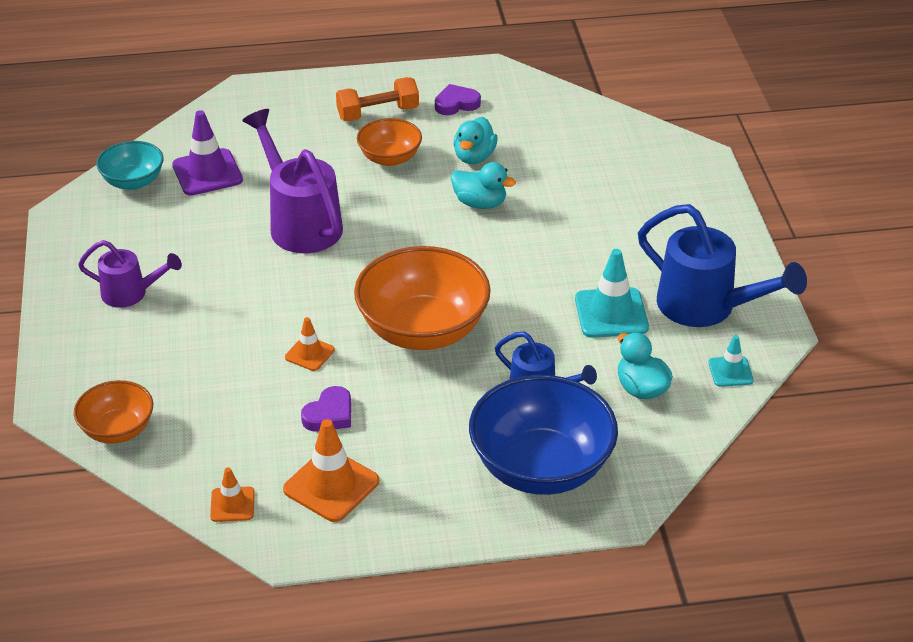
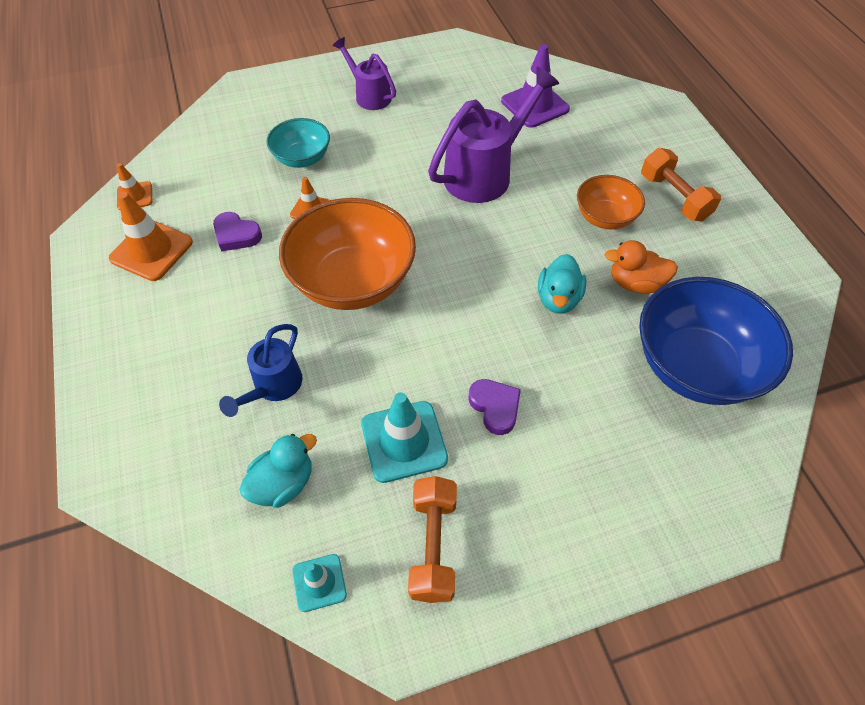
camera: 80 degrees right, 15 degrees up
(117, 430) = (217, 121): orange bowl -> none
(130, 293) = (369, 95): purple watering can -> purple watering can turned 135 degrees clockwise
(133, 181) = (507, 68): turquoise bowl -> turquoise bowl (302, 158)
(456, 104) = (722, 255): purple heart -> purple heart (495, 407)
(474, 157) = (635, 283): turquoise duck -> orange duck
(541, 467) = (166, 401): blue bowl -> blue bowl (695, 366)
(706, 307) = (433, 546): blue watering can -> orange dumbbell

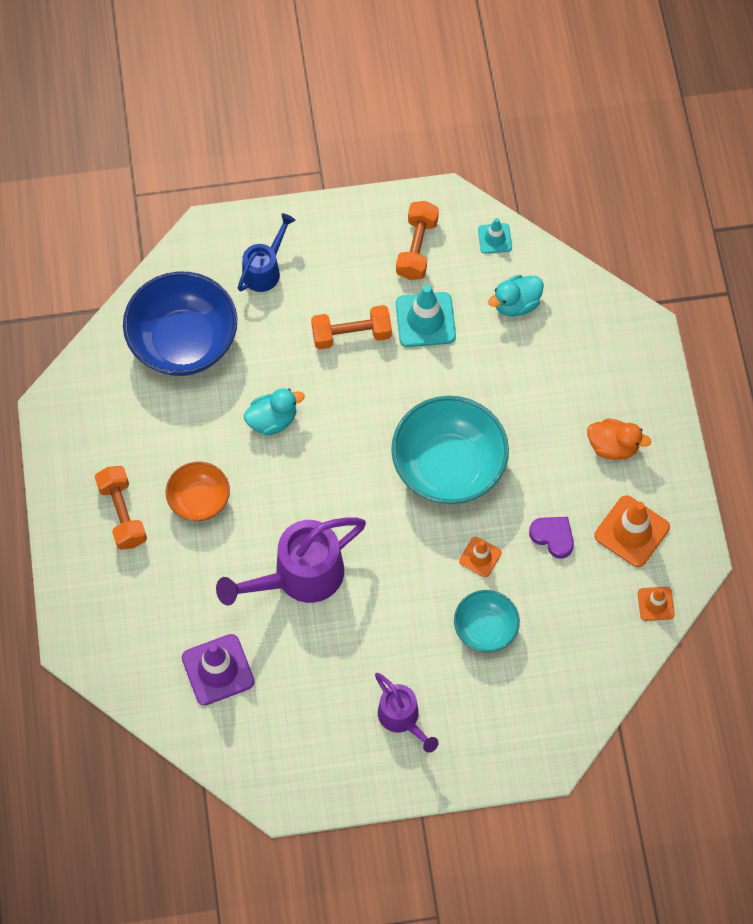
camera: 170 degrees left, 10 degrees up
(273, 386) = (521, 378): blue watering can -> blue watering can (264, 270)
(352, 281) = (448, 467): orange bowl -> turquoise bowl
(495, 407) = (351, 334): purple heart -> orange dumbbell
(558, 299) = (272, 420): turquoise duck -> turquoise duck turned 45 degrees clockwise
(635, 283) = (200, 424): orange duck -> orange duck (613, 446)

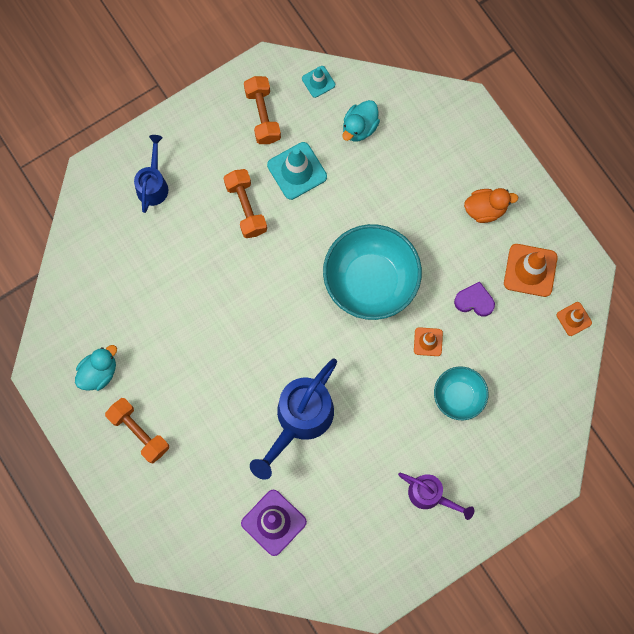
camera: 25 degrees left, 10 degrees up
(184, 342) = (118, 272): blue bowl -> none
(199, 500) = (193, 394): orange bowl -> none
(272, 420) = (218, 304): turquoise duck -> turquoise duck (99, 372)
(299, 576) = (300, 419): purple watering can -> blue watering can
(351, 334) = (246, 208): orange dumbbell -> orange dumbbell turned 75 degrees counterclockwise

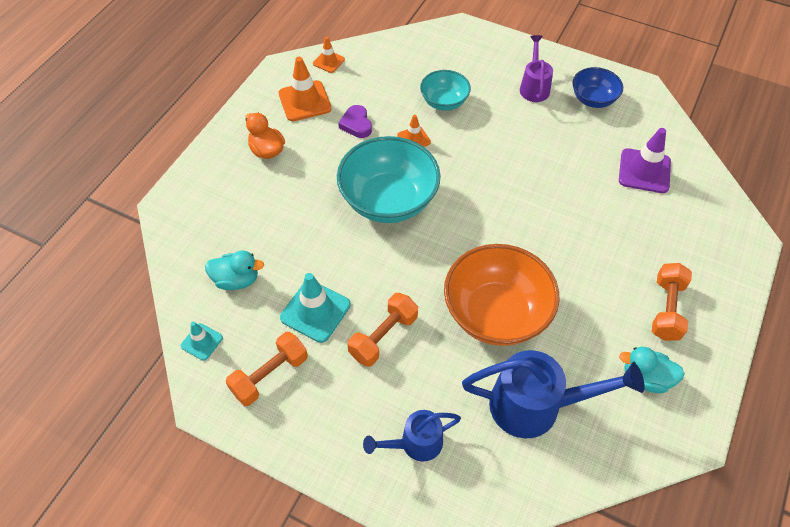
camera: 120 degrees left, 20 degrees down
(215, 300) = (496, 313): none -> orange bowl
(300, 419) = (548, 193): blue watering can -> blue watering can (535, 406)
(382, 541) = (593, 99): none -> blue bowl

